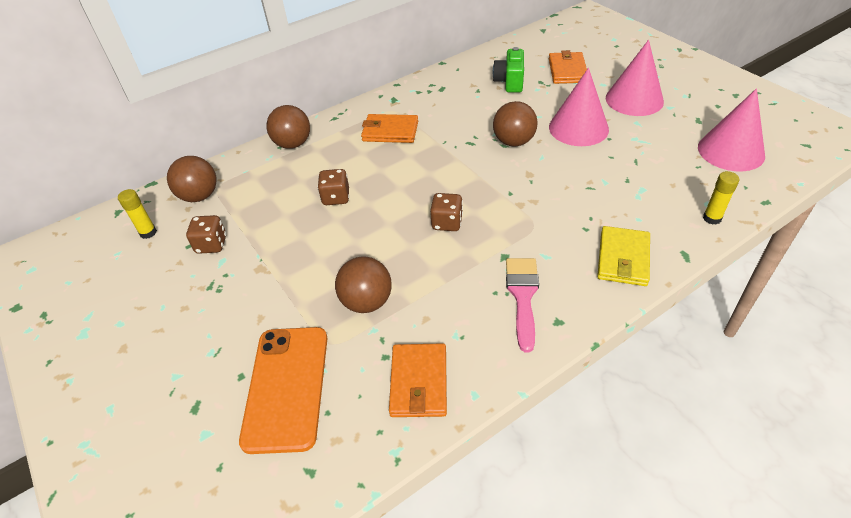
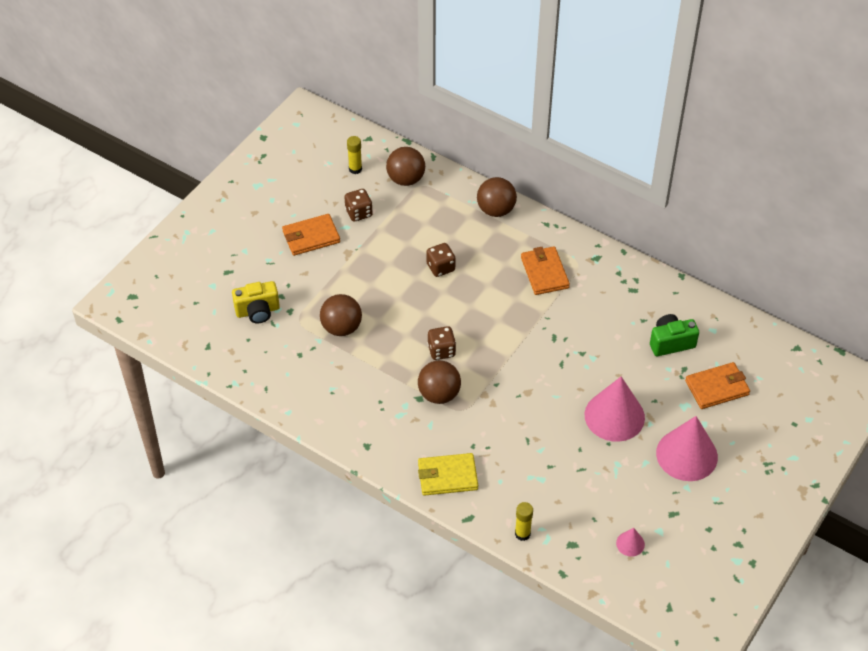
camera: 65 degrees right, 5 degrees up
(287, 387) = (257, 311): orange phone -> yellow camera
(419, 382) = (286, 379): orange wallet -> orange wallet (311, 237)
(513, 142) = (570, 370): brown ball -> brown ball (439, 394)
(523, 296) = (383, 419): pink brush -> none
(731, 151) = (630, 543): pink cone -> pink cone, size x0.45

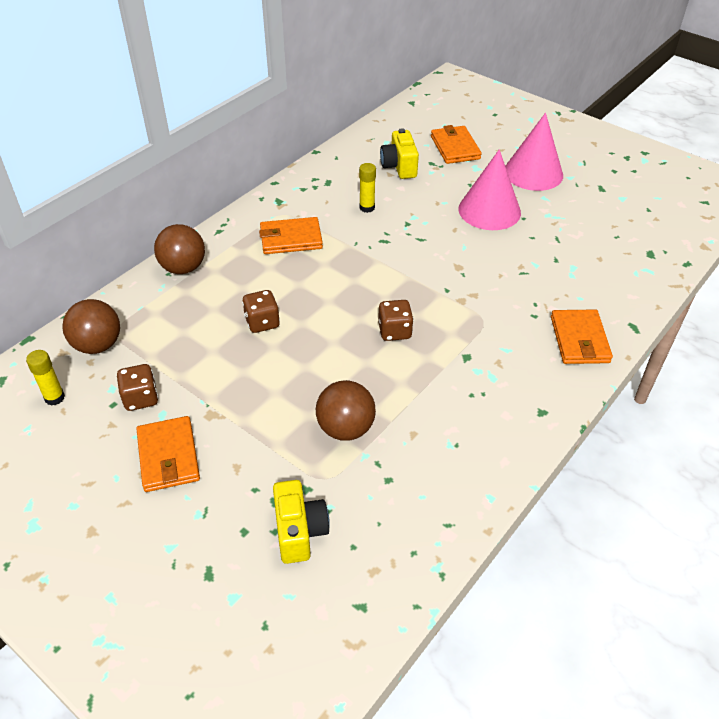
camera: 85 degrees left, 5 degrees down
(439, 394) = (460, 338): brown ball -> none
(447, 476) = (579, 340): yellow wallet -> orange wallet
(522, 534) = (645, 287): yellow glue stick -> yellow glue stick (367, 208)
(630, 543) = (641, 217): pink cone -> none
(671, 343) = (399, 167): green camera -> yellow camera

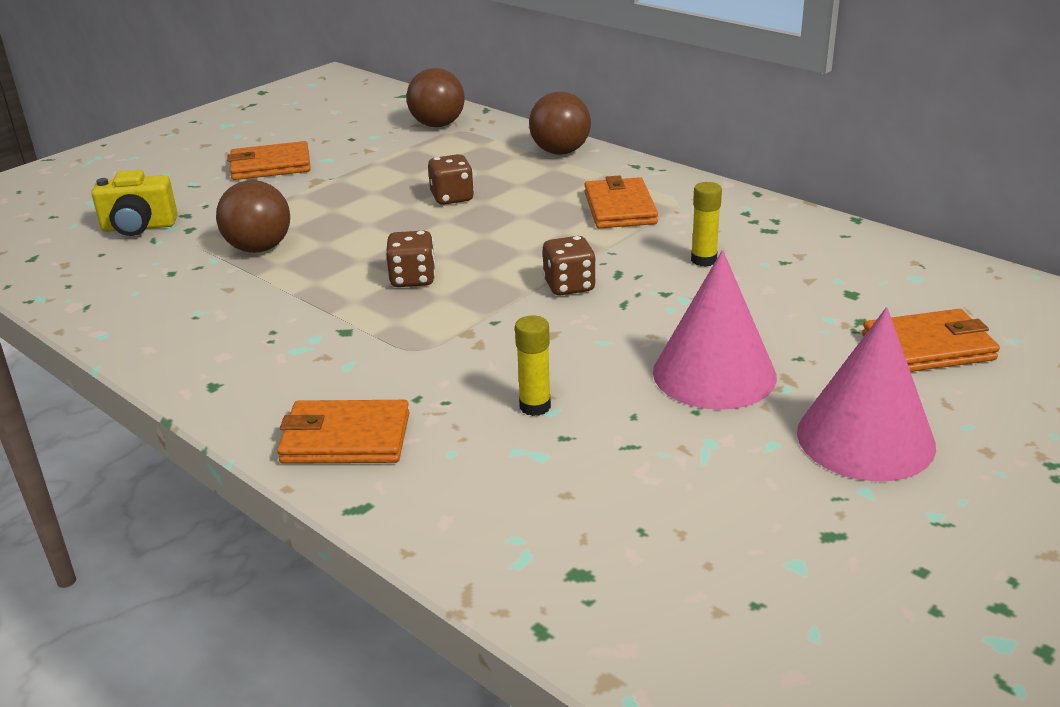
camera: 95 degrees right, 15 degrees down
(54, 397) = (370, 116): yellow glue stick -> yellow glue stick (535, 406)
(141, 398) = (353, 149): brown dice -> brown dice (569, 286)
(399, 167) = (835, 288): yellow camera -> none

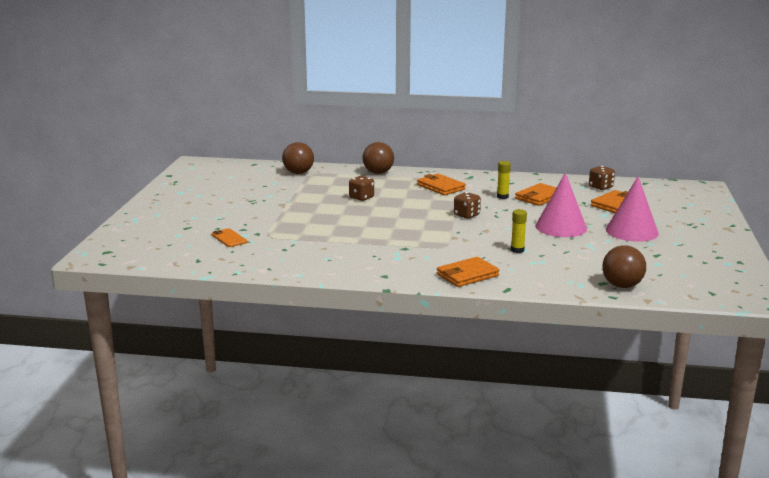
camera: 35 degrees left, 10 degrees down
(139, 227) = (229, 238): yellow camera -> orange phone
(259, 248) = (308, 232): brown ball -> brown ball (622, 285)
(270, 166) = (245, 203): orange wallet -> orange wallet (539, 197)
(412, 279) = (399, 227): brown dice -> brown dice (600, 187)

